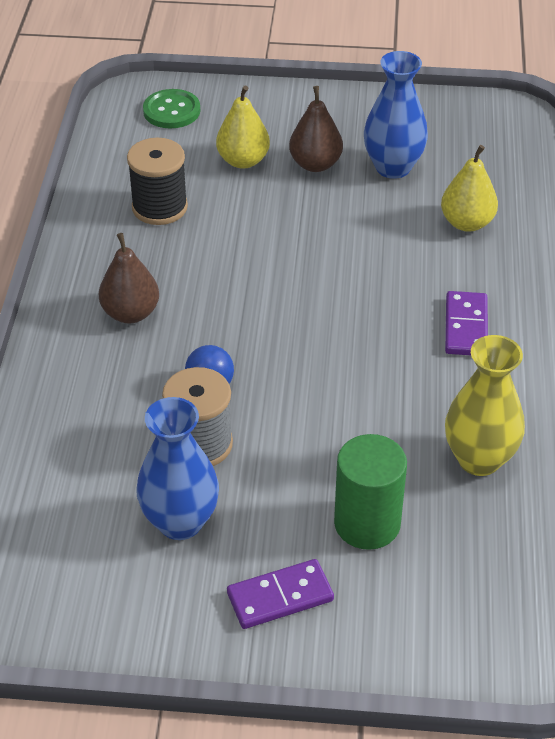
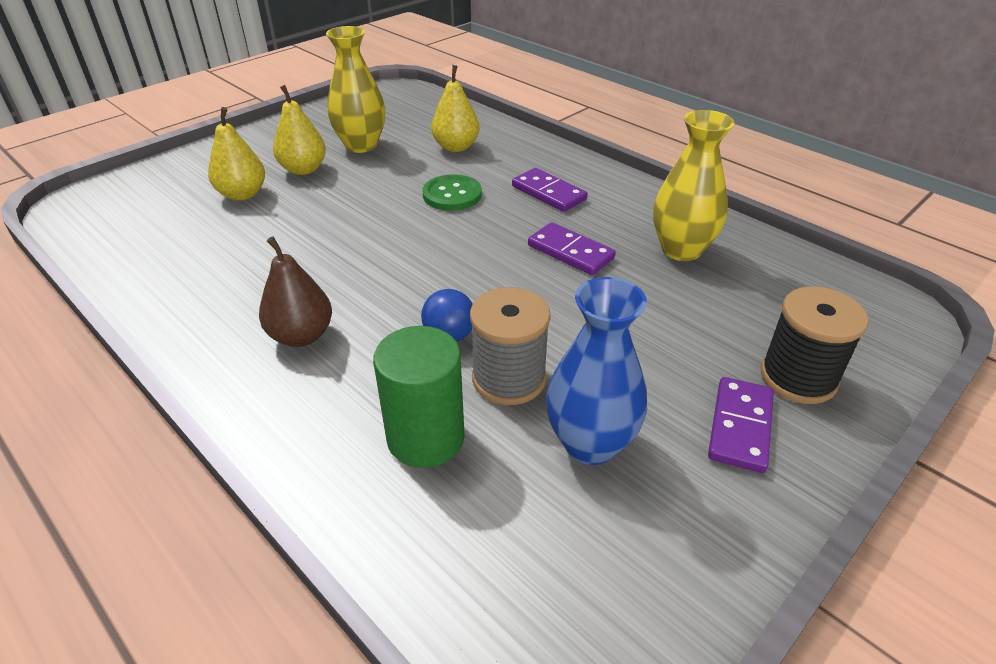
camera: 50 degrees left, 5 degrees down
(159, 207) = (214, 256): black spool -> black spool (798, 378)
(171, 111) = (129, 196): green button -> green button (452, 195)
(315, 164) = (303, 169): brown pear -> yellow pear
(367, 523) = (697, 333): green cylinder -> green cylinder (425, 437)
(391, 391) = (570, 252): none -> purple domino
(393, 167) = (361, 145): blue vase -> yellow vase

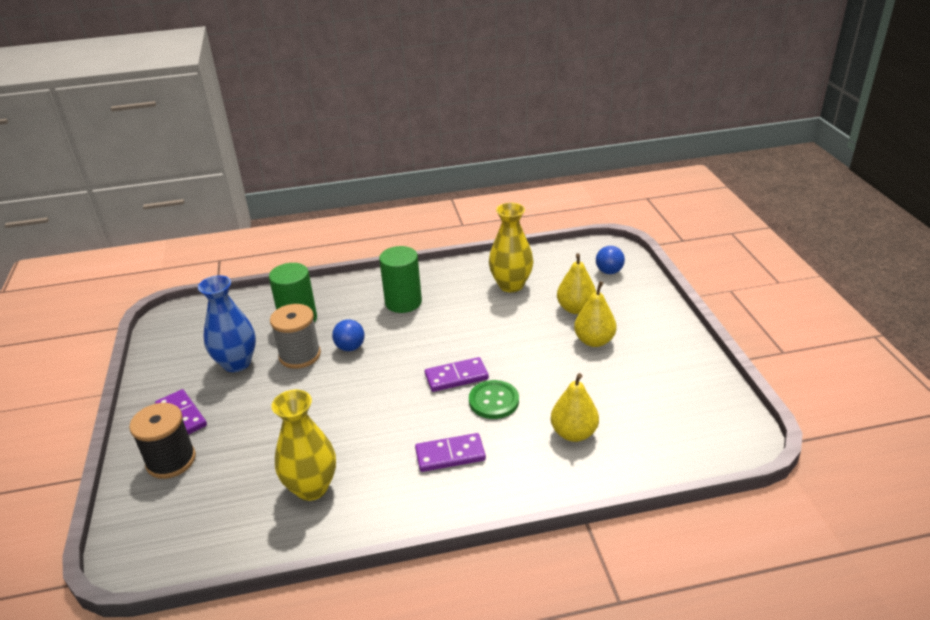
camera: 125 degrees right, 5 degrees down
(140, 194) = (609, 271): none -> blue ball
(301, 336) = (403, 302): brown pear -> green cylinder
(361, 145) = (617, 379): yellow vase -> yellow vase (511, 285)
(570, 252) = (368, 428): purple domino -> purple domino (456, 377)

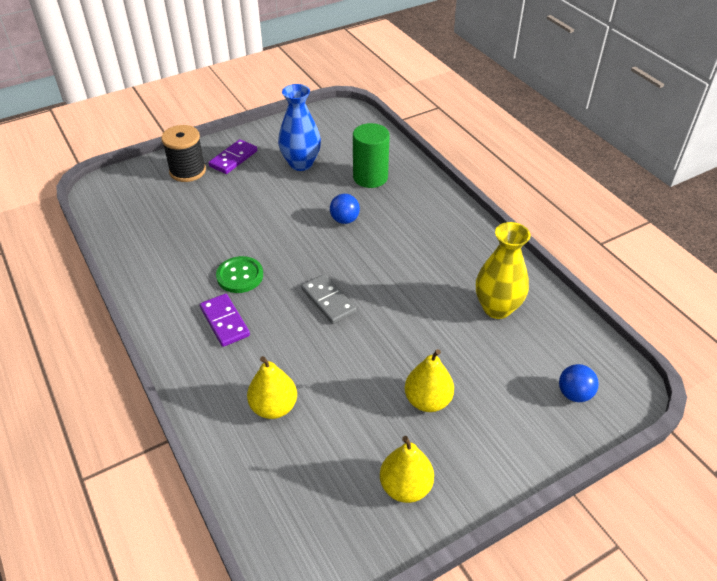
camera: 70 degrees right, 10 degrees up
(300, 355) = (323, 194): grey spool -> none
(311, 487) = (173, 250): yellow vase -> none
(403, 302) = (426, 234): green cylinder -> none
(456, 377) = (328, 301): purple domino -> grey domino
(493, 401) = (302, 335): green button -> green button (240, 276)
(575, 308) = (480, 373): yellow pear -> yellow pear (405, 487)

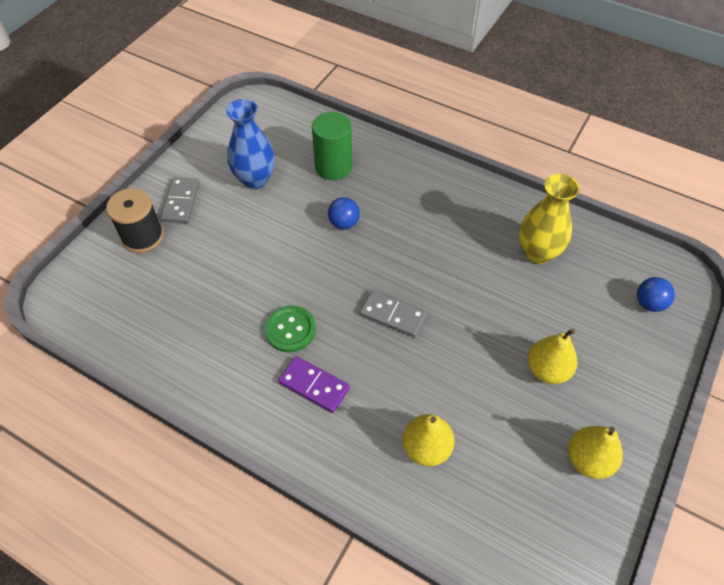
camera: 30 degrees left, 10 degrees up
(233, 159) = (181, 202): purple domino -> grey domino

